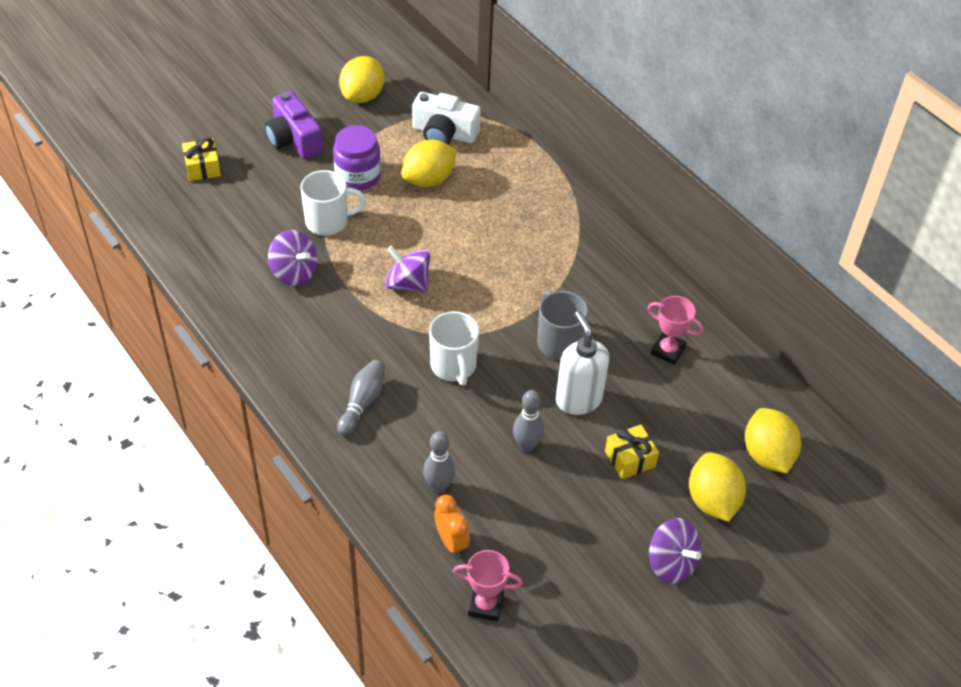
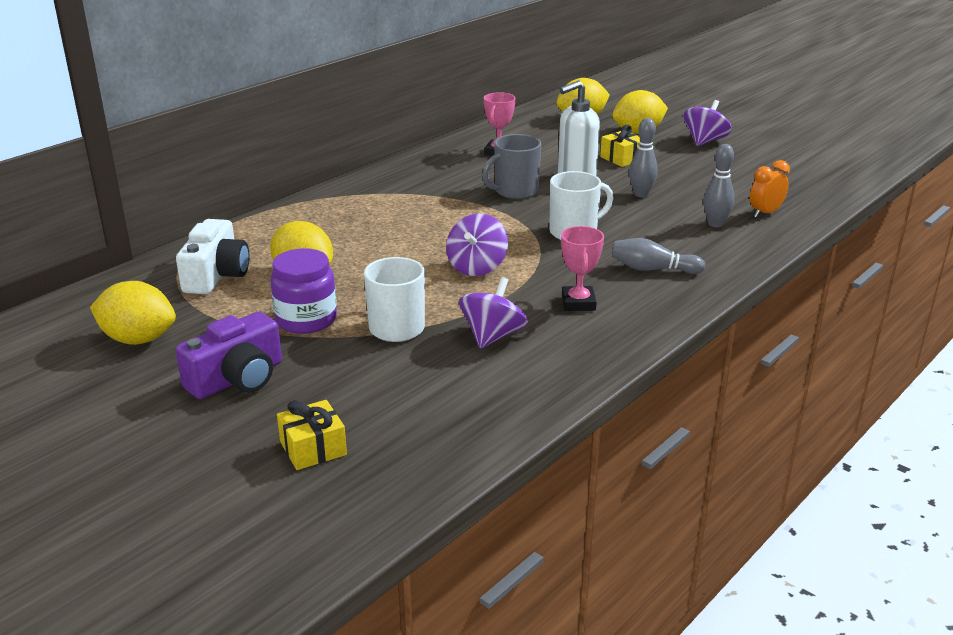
camera: 100 degrees left, 20 degrees down
(485, 605) = (808, 195): pink trophy -> pink trophy (578, 303)

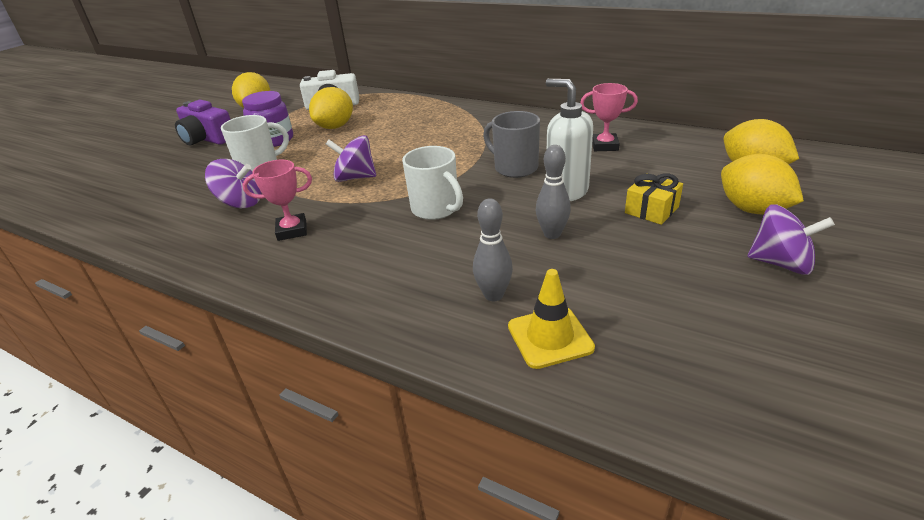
camera: 80 degrees right, 5 degrees up
(313, 448) = (124, 173): yellow gift -> none
(652, 269) = (362, 262): grey bowling pin -> none
(765, 213) = (550, 337): orange clock -> yellow traffic cone

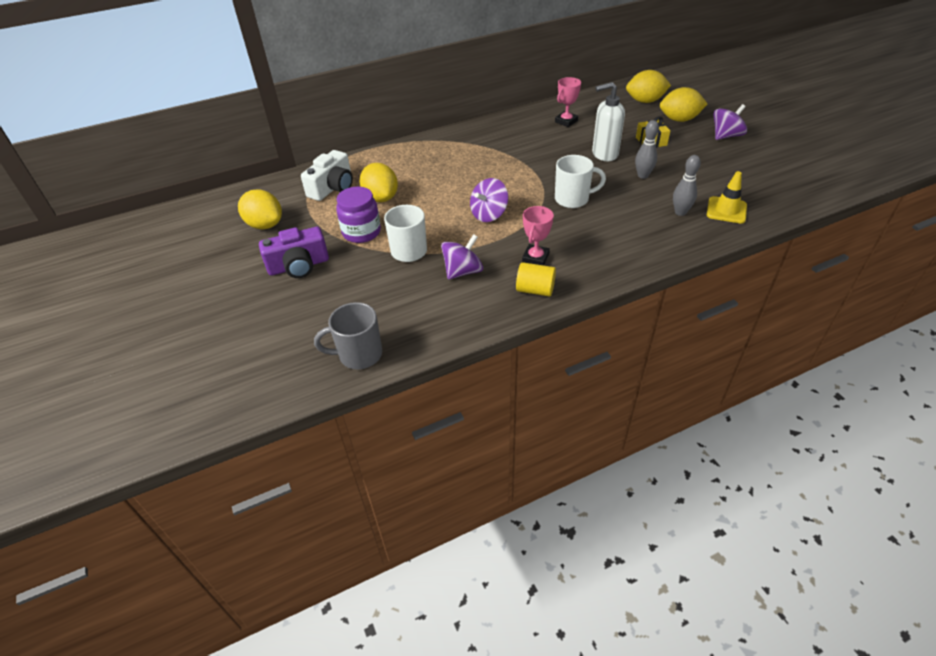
camera: 55 degrees left, 10 degrees up
(230, 252) = (535, 290): none -> yellow cylinder
(514, 168) = (555, 157): grey mug -> grey mug (359, 355)

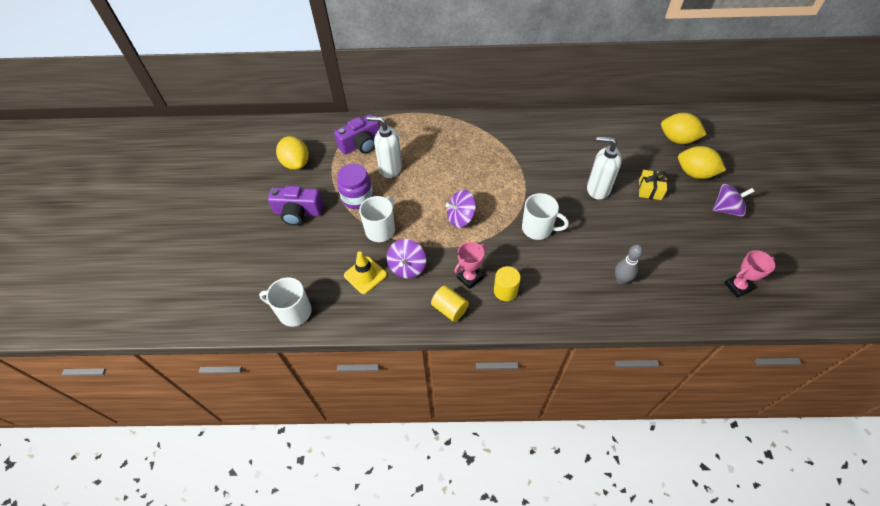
camera: 25 degrees right, 10 degrees up
(332, 188) = (361, 144): white camera -> purple camera
(359, 355) = (294, 312): grey mug -> white mug
(381, 198) = (390, 168): yellow lemon -> white soap dispenser
(463, 271) = (407, 267): purple spinning top -> purple spinning top turned 120 degrees clockwise
(566, 121) = (588, 139): pink trophy -> pink trophy (737, 286)
(580, 256) = (505, 291): none -> yellow cylinder
(643, 175) = (615, 226): grey bowling pin -> none
(726, 210) = (664, 295): yellow traffic cone -> yellow traffic cone (365, 275)

